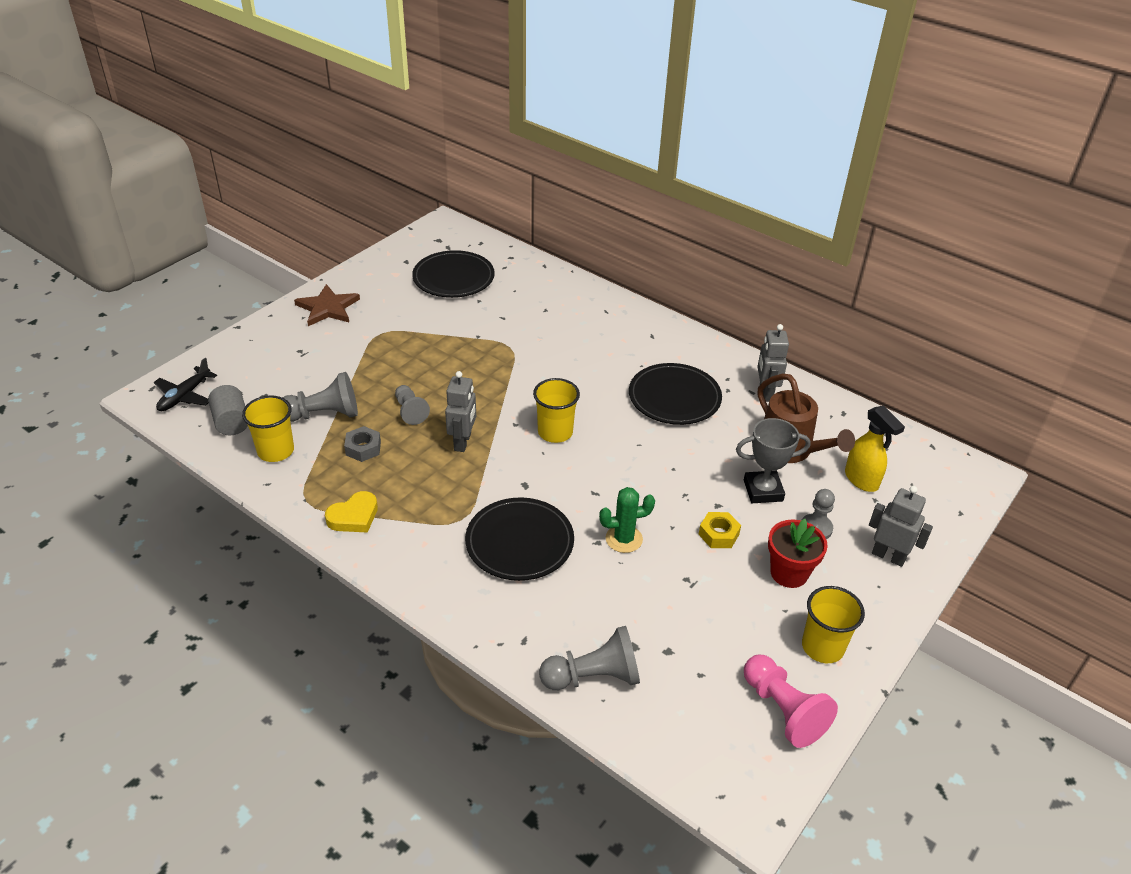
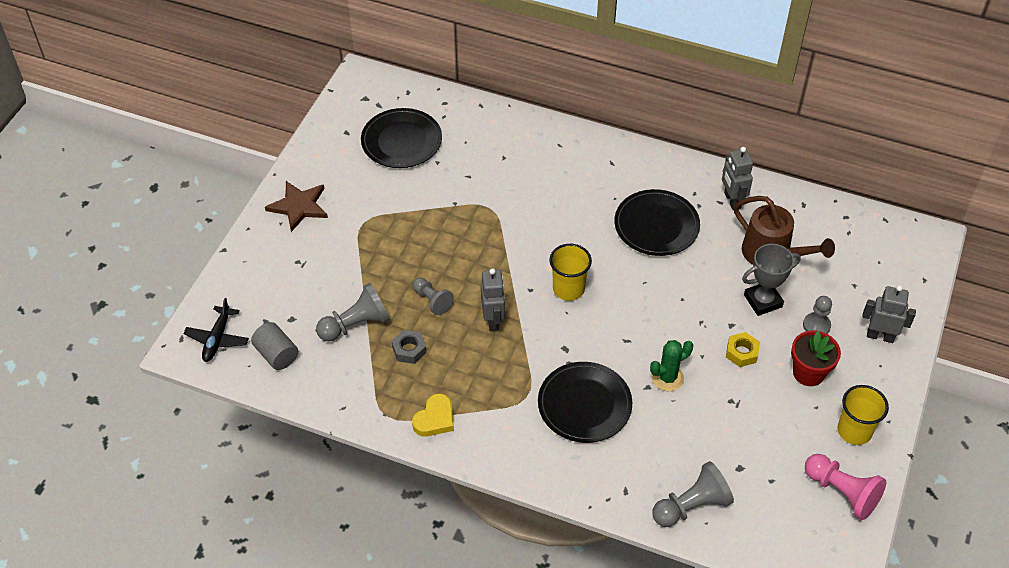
camera: 15 degrees left, 10 degrees up
(275, 451) = (333, 373): yellow cup -> none
(861, 480) = (838, 269): yellow spray bottle -> none

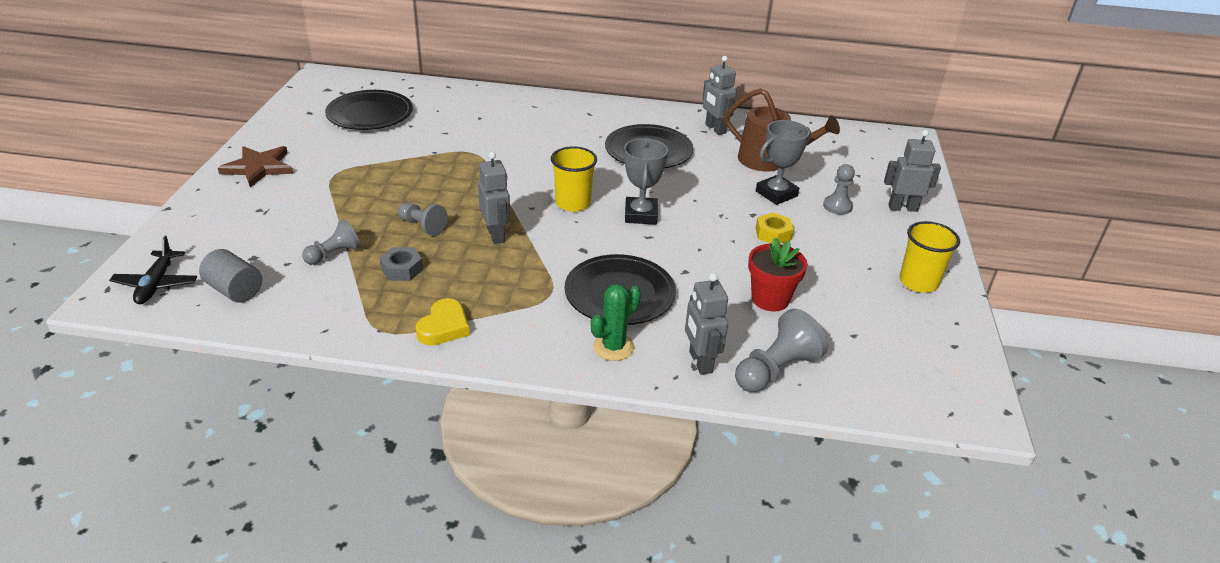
camera: 15 degrees left, 15 degrees down
(356, 324) = (334, 254): grey pawn -> grey pawn, size x0.65
(626, 312) = (640, 215): none -> grey trophy
(632, 488) = (700, 362): none -> grey robot
(667, 378) = (704, 261): green cactus -> green cactus (613, 347)
(808, 373) = (848, 242): red flower pot -> red flower pot (770, 299)
(842, 492) = (934, 335): pink pawn -> none

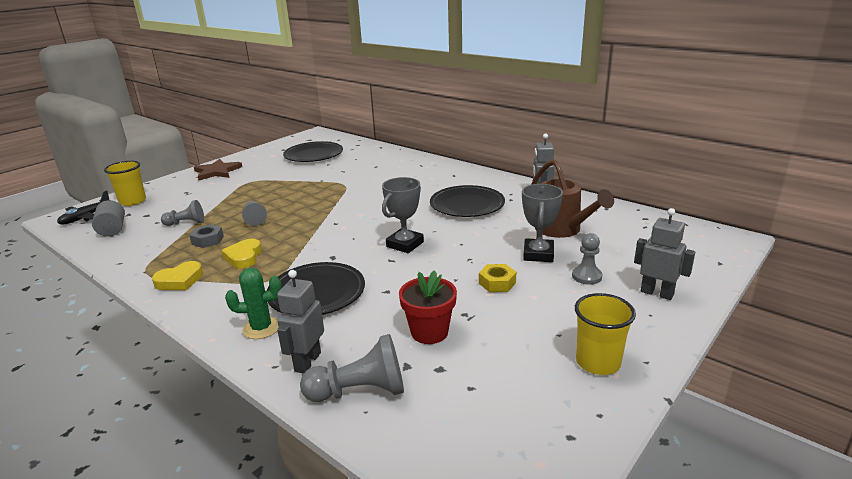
camera: 35 degrees right, 10 degrees down
(481, 277) = (244, 257): none -> yellow heart
(496, 235) = (289, 234): grey robot -> none
(573, 203) = (366, 226): yellow cup -> yellow cup (132, 201)
(776, 194) = (538, 254): grey trophy -> grey trophy turned 75 degrees counterclockwise

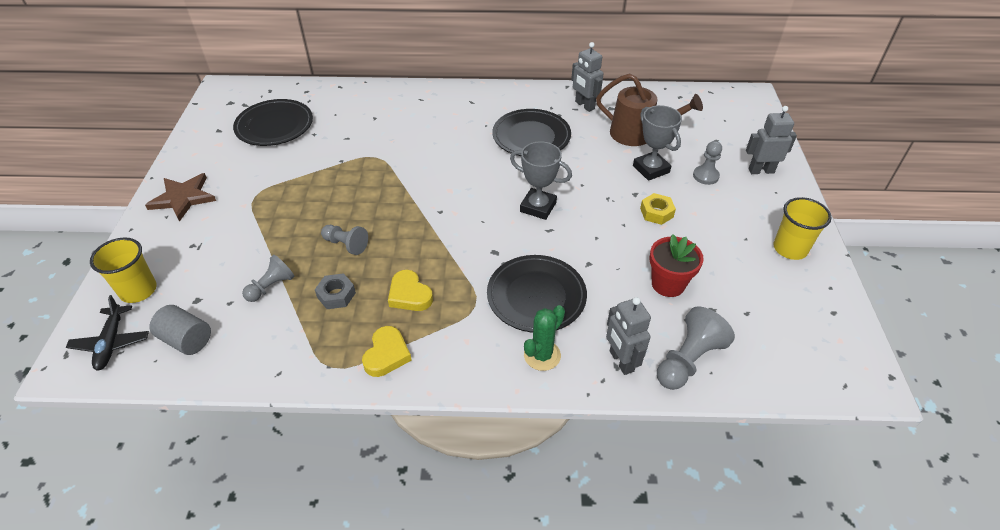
camera: 40 degrees left, 20 degrees up
(405, 244) = (538, 207): grey trophy -> grey trophy turned 60 degrees counterclockwise

